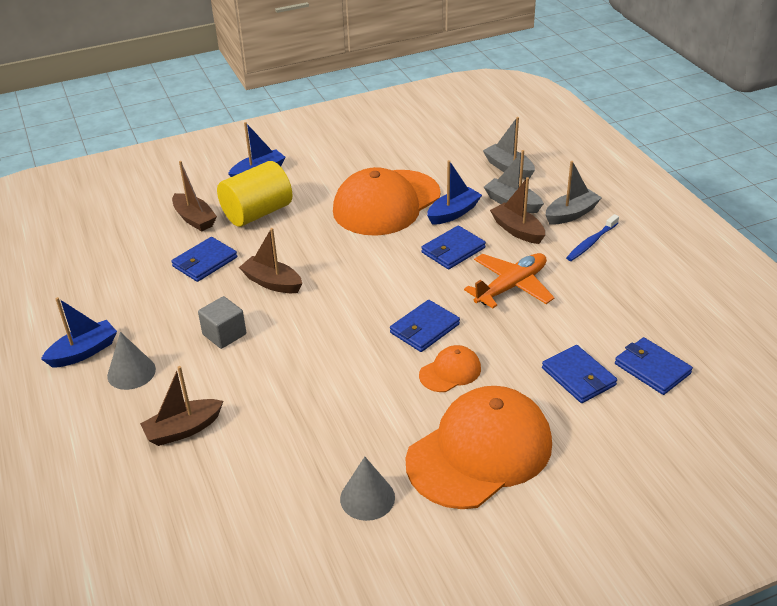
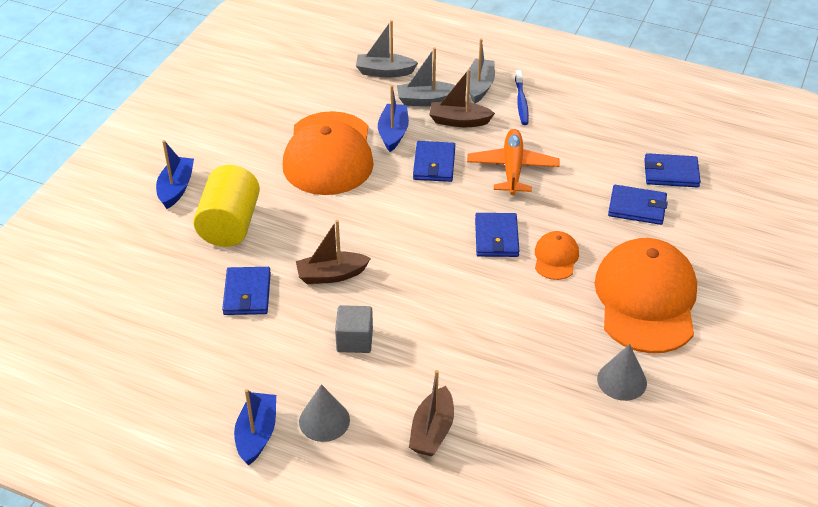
camera: 45 degrees left, 5 degrees up
(194, 219) = (179, 263): brown boat -> none

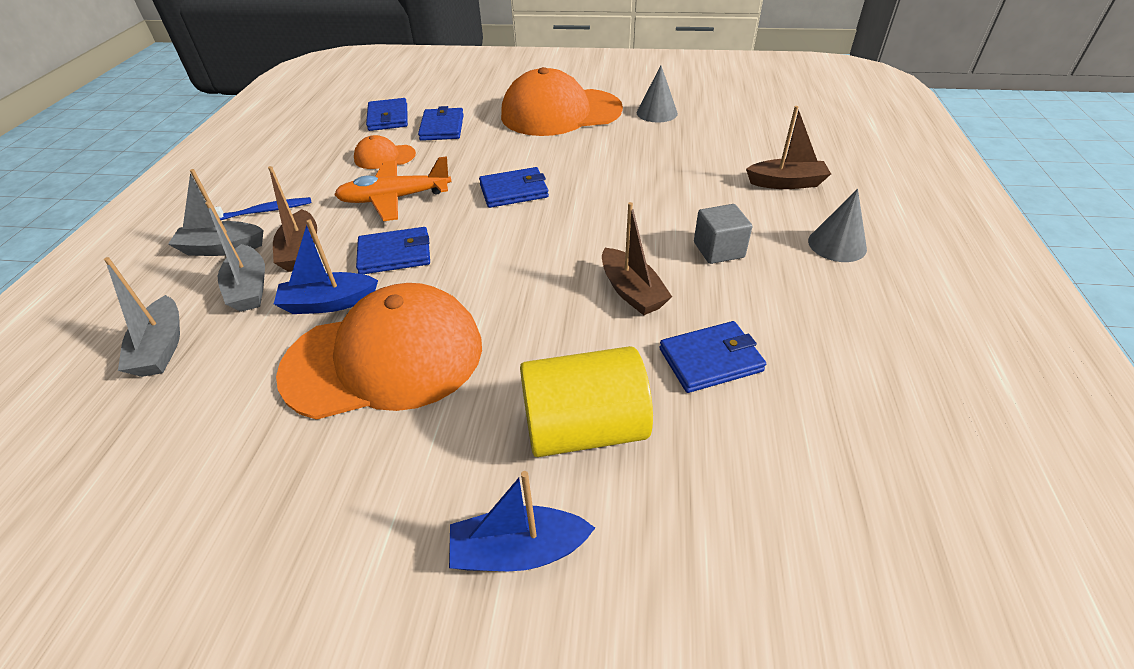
camera: 105 degrees left, 0 degrees up
(257, 434) = (900, 285): blue boat -> none
(556, 258) = (529, 156): orange cap -> orange cap (384, 157)

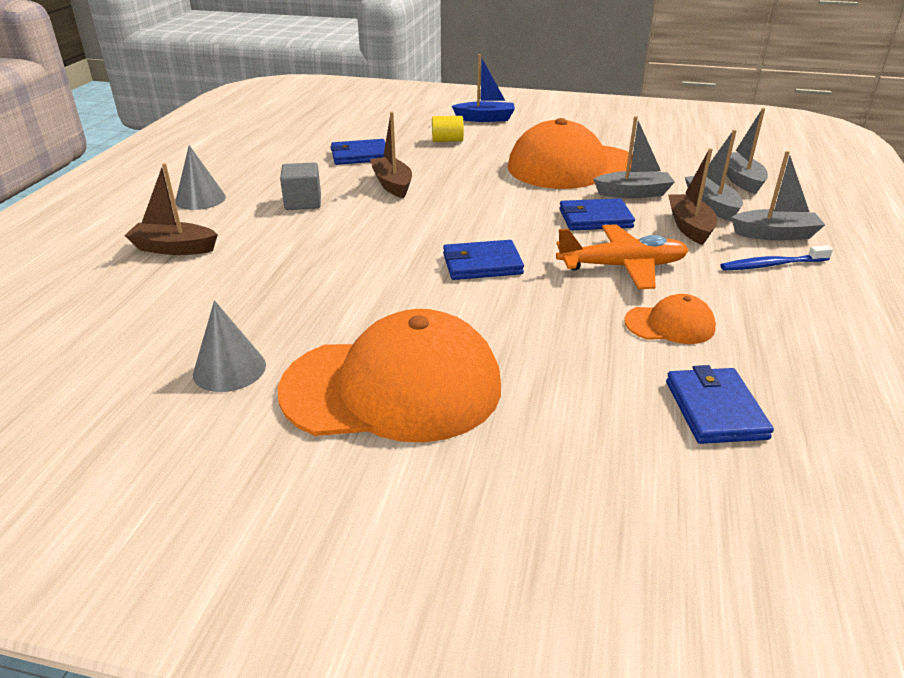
camera: 175 degrees left, 10 degrees down
(329, 303) = (633, 193): blue boat -> grey boat
(442, 127) = (602, 374): blue wallet -> none
(584, 428) = (447, 140): yellow cylinder -> yellow cylinder, size x0.49

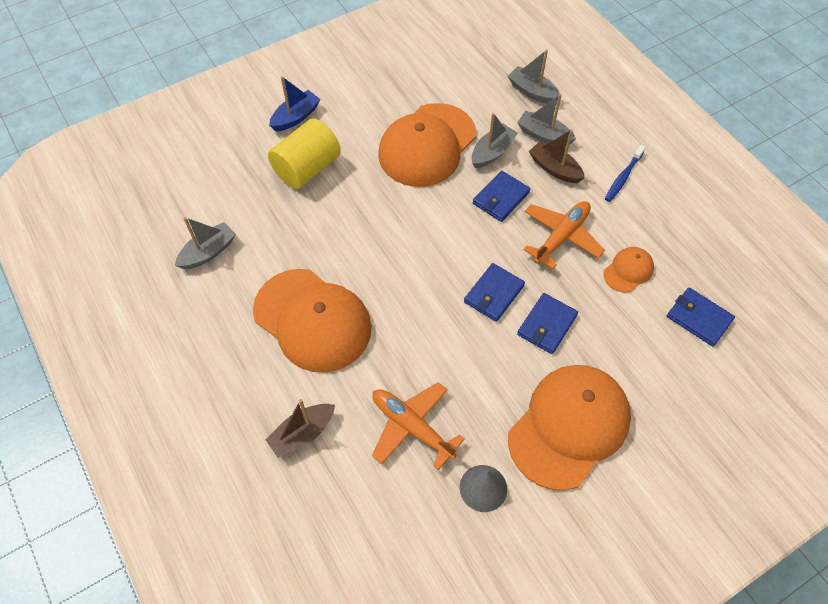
camera: 45 degrees left, 25 degrees up
(200, 199) = (237, 374): grey cone -> none
(254, 294) = (412, 426): none -> orange plane
(303, 202) = (312, 320): grey cube -> orange cap
(360, 155) = (272, 234): blue wallet -> blue wallet (547, 325)
(392, 184) = (342, 253): brown boat -> none
(447, 140) = (307, 168): yellow cylinder -> yellow cylinder, size x2.03
(775, 234) = (599, 144): grey boat -> grey boat (208, 252)

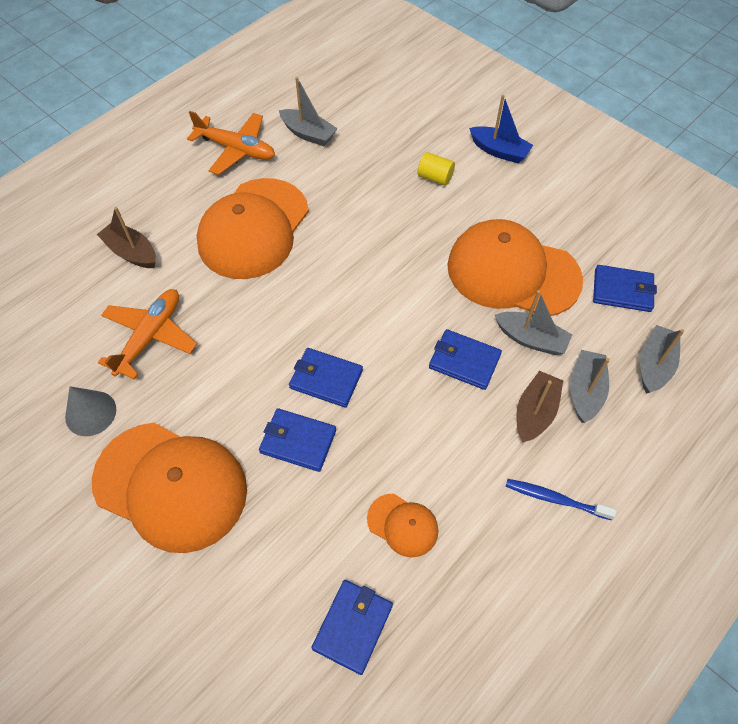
camera: 75 degrees right, 0 degrees up
(307, 168) = (435, 177): yellow cylinder -> yellow cylinder, size x0.49
(465, 87) = (622, 290): none -> blue wallet
(561, 237) = (429, 437): orange plane -> orange plane (236, 149)

